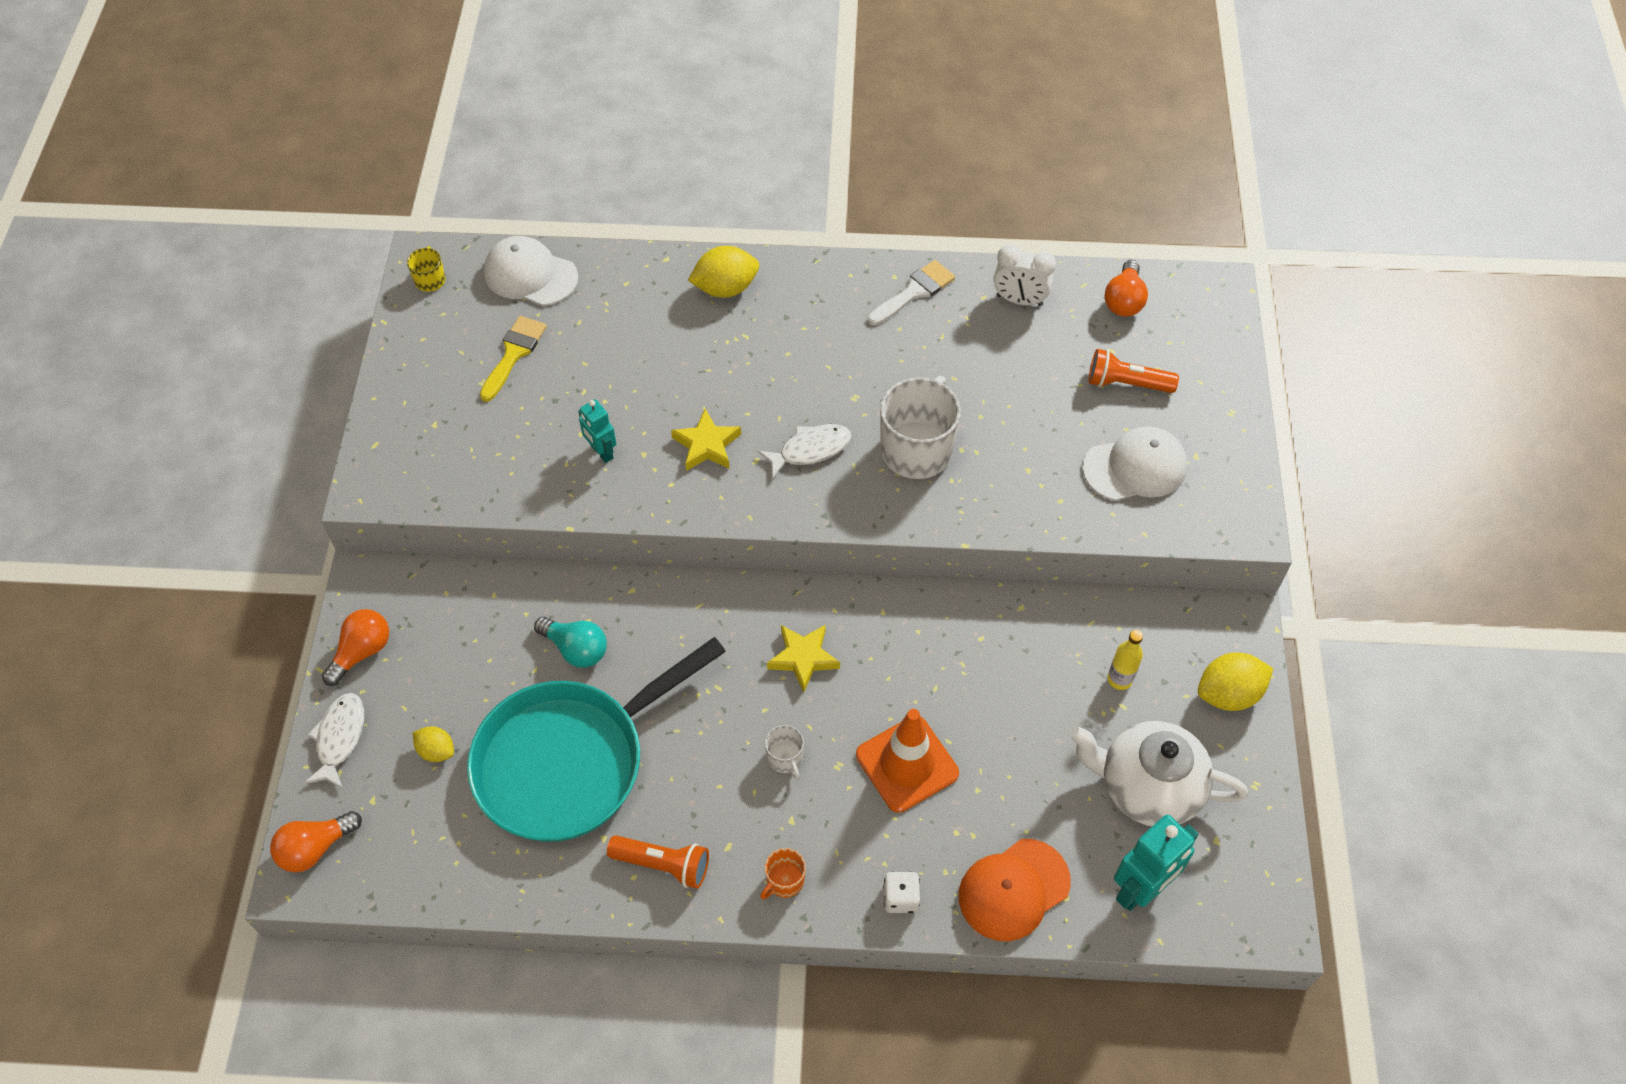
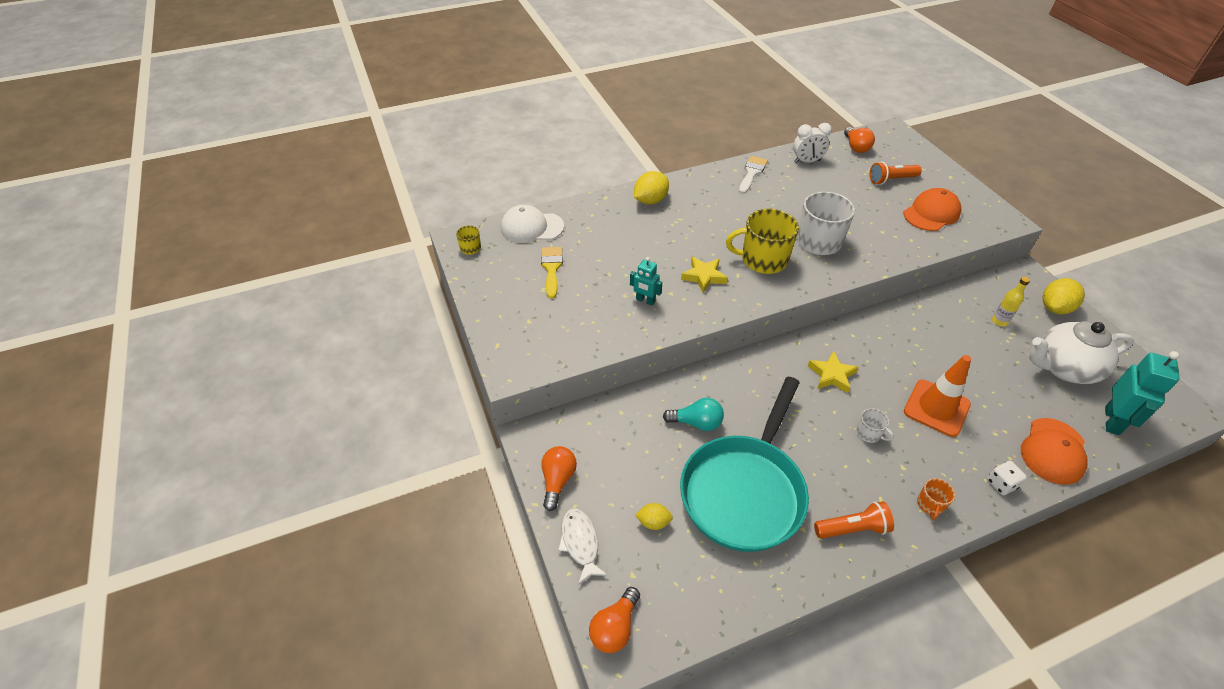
camera: 25 degrees left, 10 degrees down
(810, 450) = (763, 260): white fish -> yellow mug
(1135, 467) = (931, 213): white cap -> orange cap

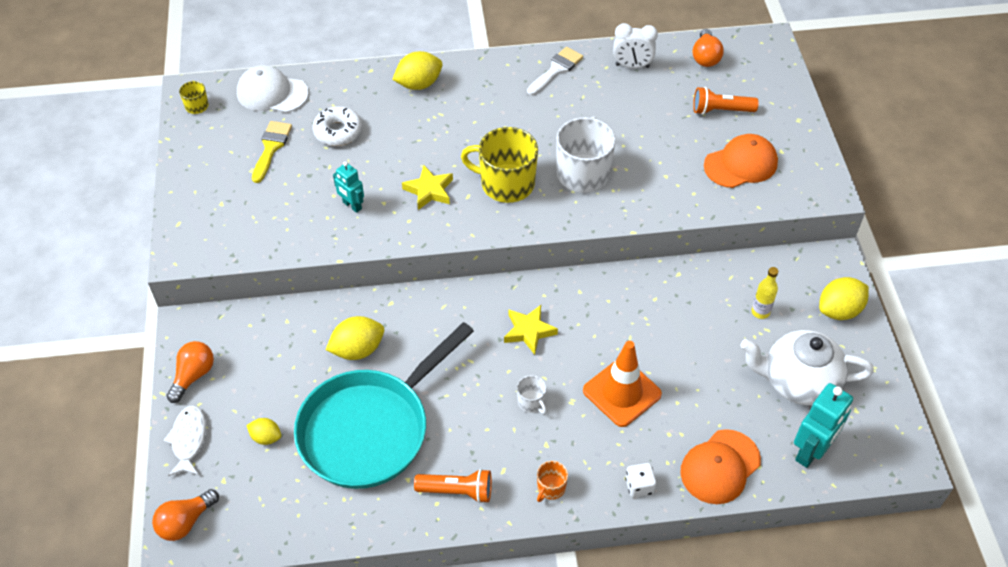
camera: 15 degrees right, 5 degrees up
(603, 246) = (338, 131): none -> white donut
(696, 423) = (358, 349): turquoise light bulb -> yellow lemon

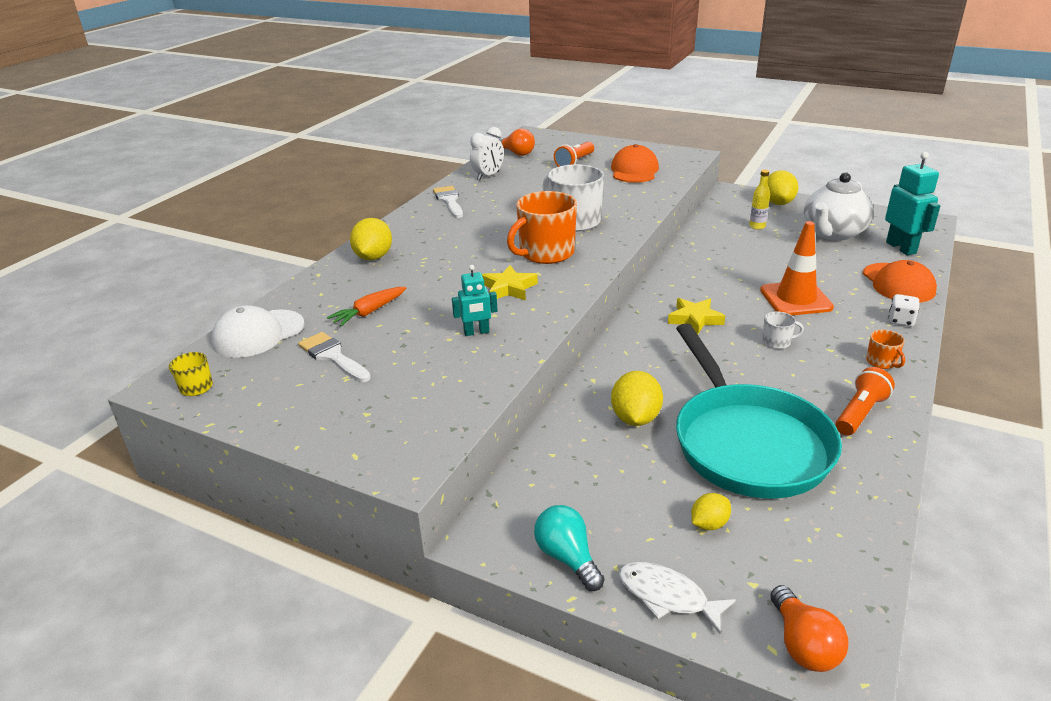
camera: 55 degrees left, 20 degrees down
(193, 376) = (567, 558): orange light bulb -> turquoise light bulb
(271, 148) = (333, 356): yellow brush -> white brush
(338, 131) = (369, 312): white donut -> orange carrot
(506, 183) = (545, 253): yellow mug -> orange mug

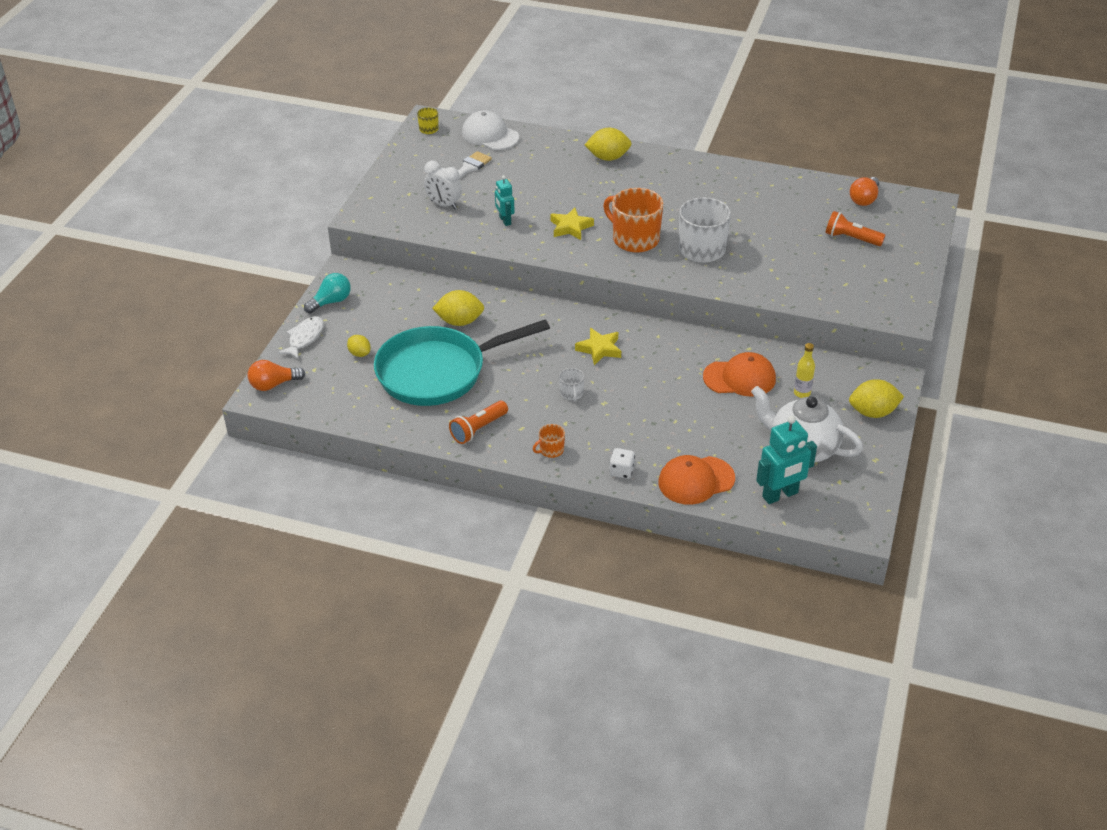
camera: 80 degrees right, 10 degrees up
(369, 312) = (524, 172): orange carrot -> none
(449, 201) = (727, 176): white brush -> none
(488, 176) = (794, 189): white clock -> white clock (444, 205)
(634, 170) = (842, 278): orange cap -> orange cap (739, 378)
(795, 299) = (648, 409): orange traffic cone -> none
(860, 413) = (478, 429): orange flashlight -> orange flashlight turned 105 degrees clockwise

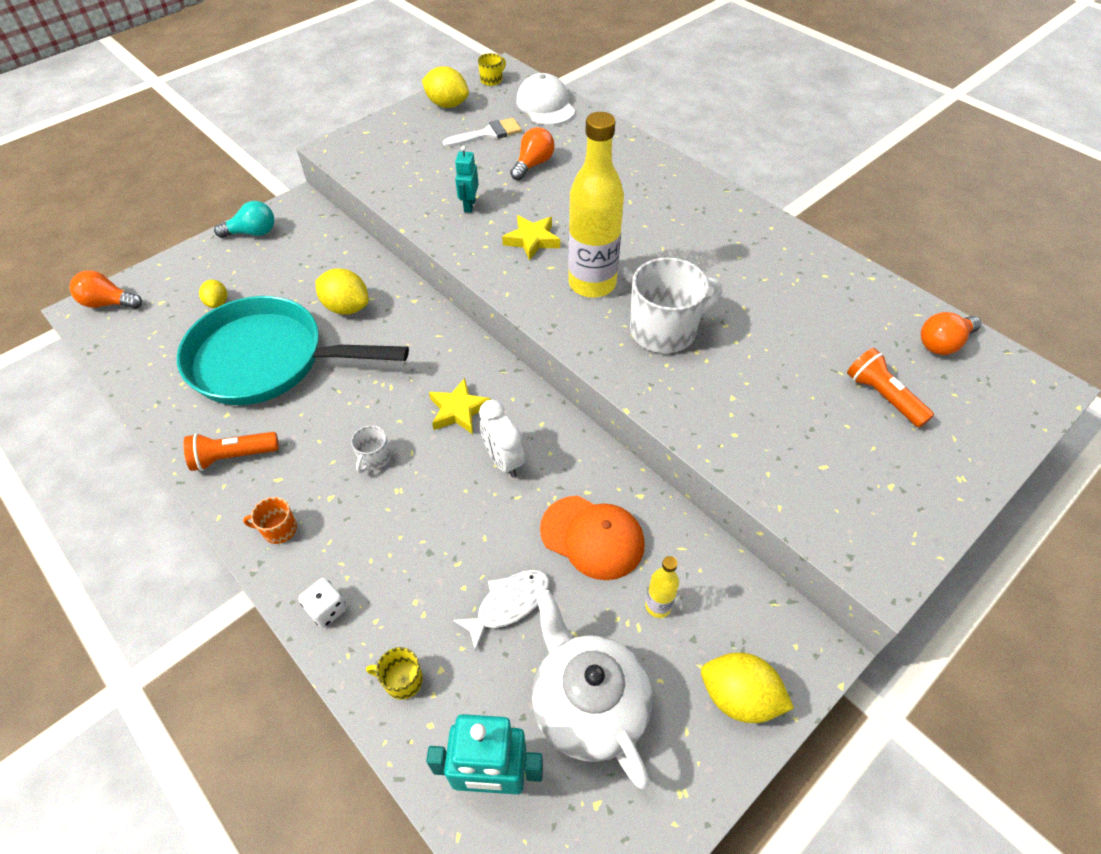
camera: 30 degrees right, 10 degrees up
(304, 338) = (189, 263): white fish -> white fish (509, 604)
(444, 205) = (426, 165): white clock -> white clock (503, 460)
(522, 179) = (533, 164): none -> orange light bulb
(608, 158) = (649, 171): yellow lemon -> yellow lemon (447, 105)
(634, 239) = (592, 284): orange mug -> yellow bottle
(696, 480) = (402, 680): orange cap -> yellow mug

